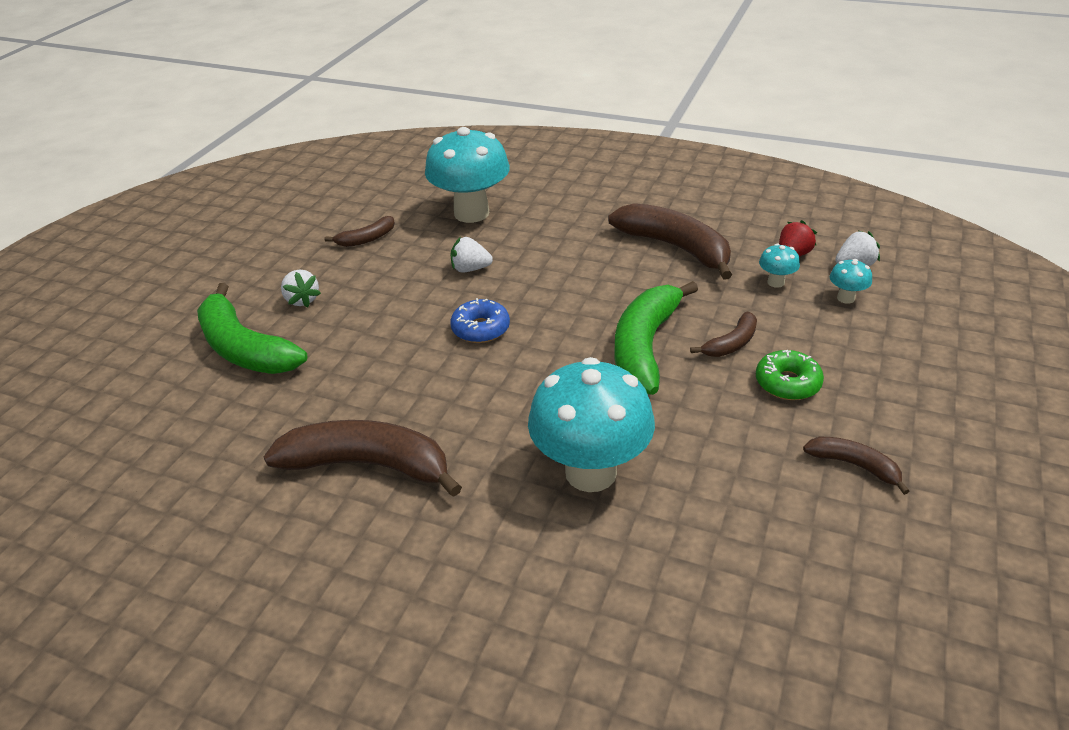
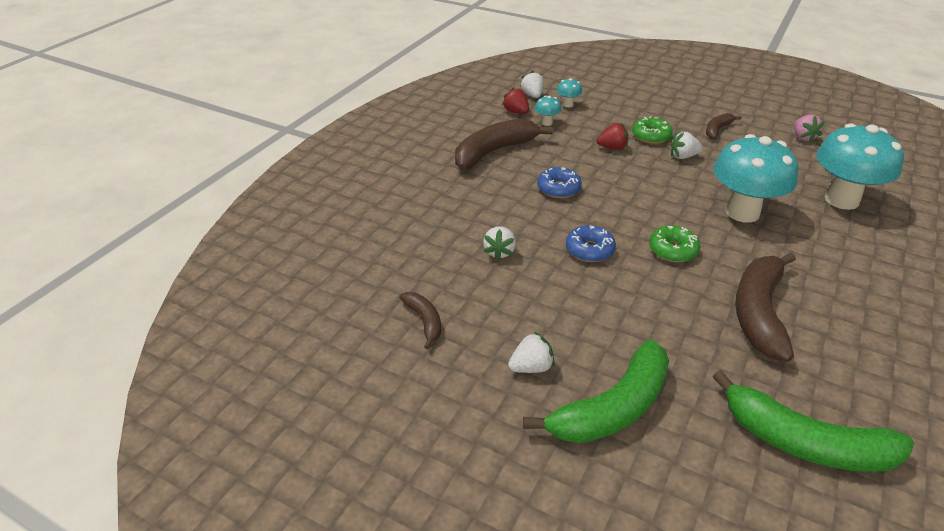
camera: 85 degrees left, 0 degrees up
(471, 213) = (401, 247): turquoise mushroom -> turquoise mushroom (841, 200)
(488, 396) = (673, 250): none -> green donut
(605, 301) = (558, 189): none -> blue donut
(645, 347) = (615, 178): green banana -> green banana (805, 442)
(731, 343) = (612, 147): brown banana -> red strawberry
(736, 417) = (683, 156): none -> white strawberry
(893, 596) = (803, 137): none -> pink strawberry

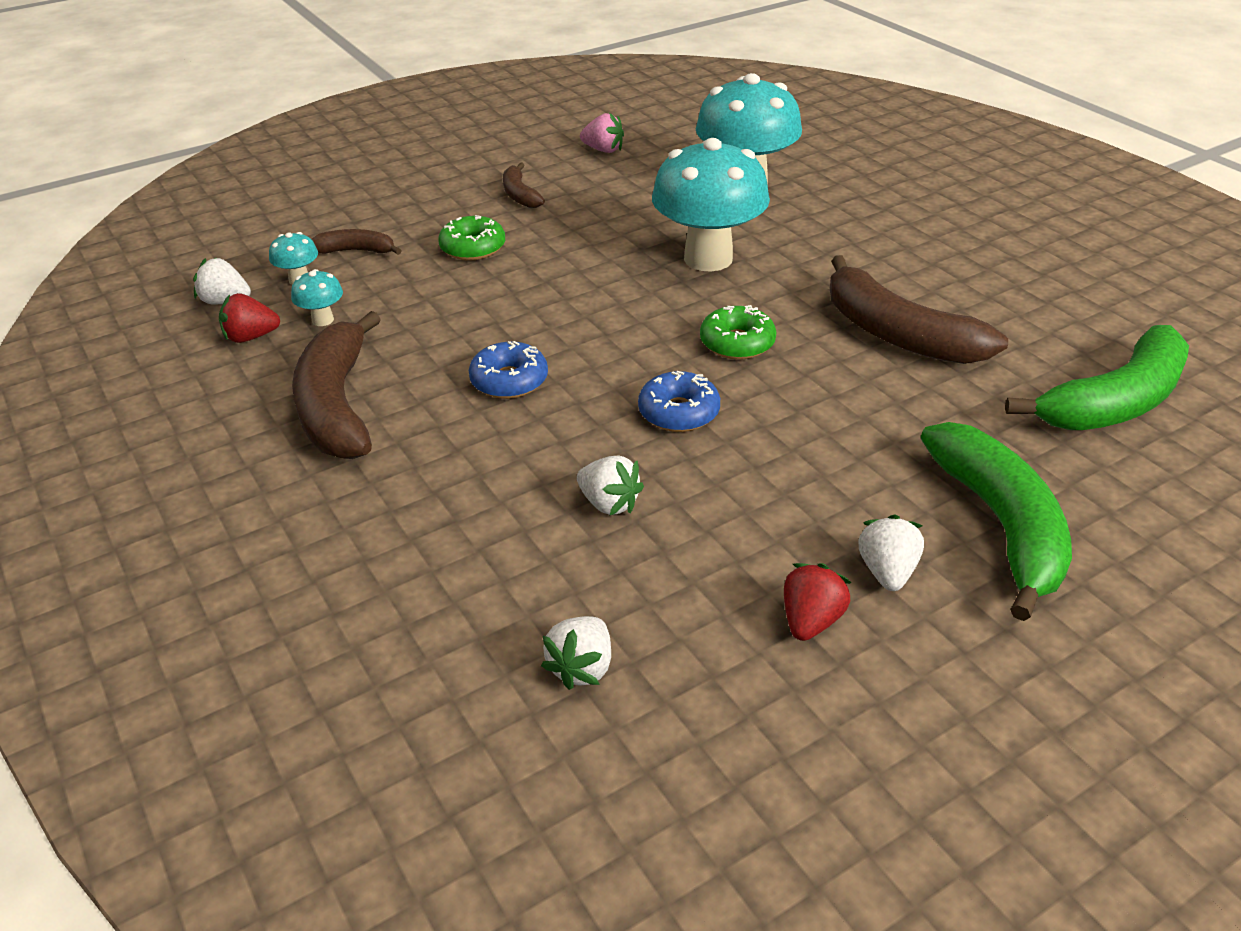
camera: 60 degrees left, 0 degrees up
(424, 321) = (714, 656): brown banana -> brown banana (356, 251)
(612, 147) = (462, 290): red strawberry -> red strawberry (811, 621)
(683, 156) = (549, 245): white strawberry -> white strawberry (582, 667)

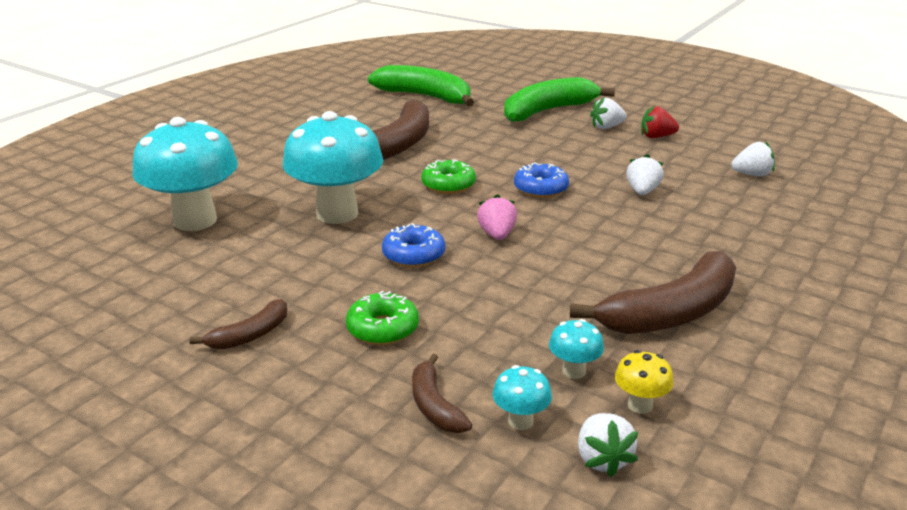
camera: 115 degrees left, 10 degrees down
(251, 337) = (640, 405): red strawberry -> yellow mushroom
(509, 381) = (566, 251): blue donut -> blue donut (413, 255)
(603, 150) = (116, 311): pink strawberry -> pink strawberry (497, 235)

